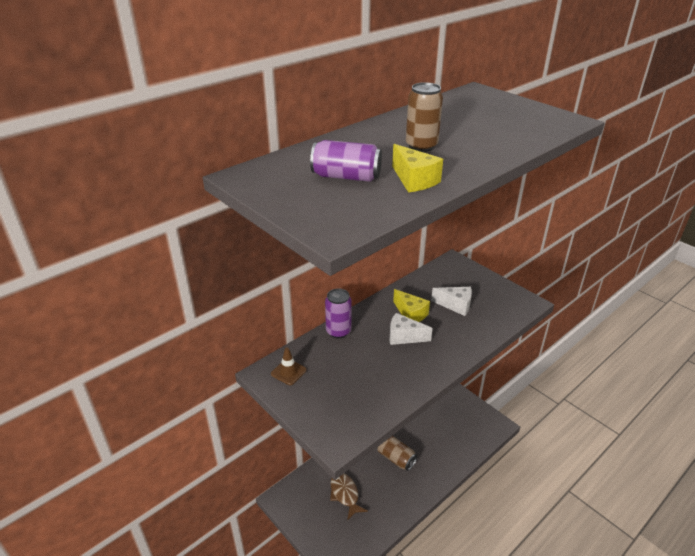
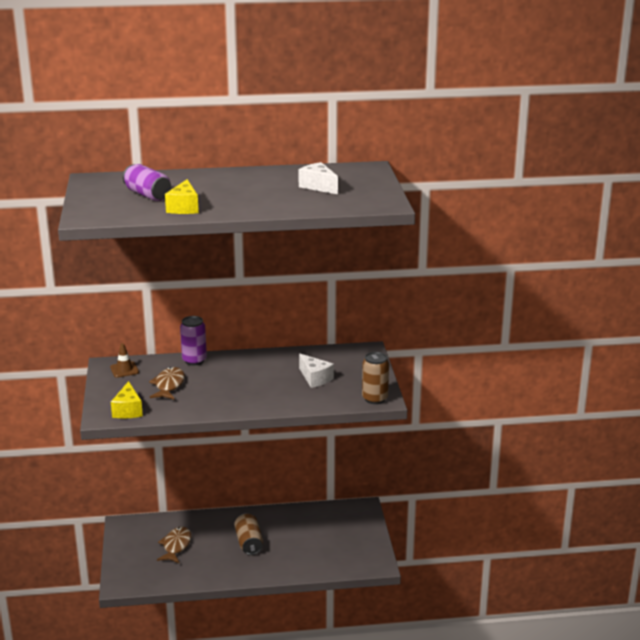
camera: 35 degrees right, 10 degrees down
(351, 370) = (169, 385): none -> brown fish
(404, 336) = (239, 382): white cheese -> white cheese (318, 186)
(410, 314) = (267, 370): yellow cheese -> yellow cheese (128, 410)
(421, 146) = (234, 191): brown can -> brown can (375, 399)

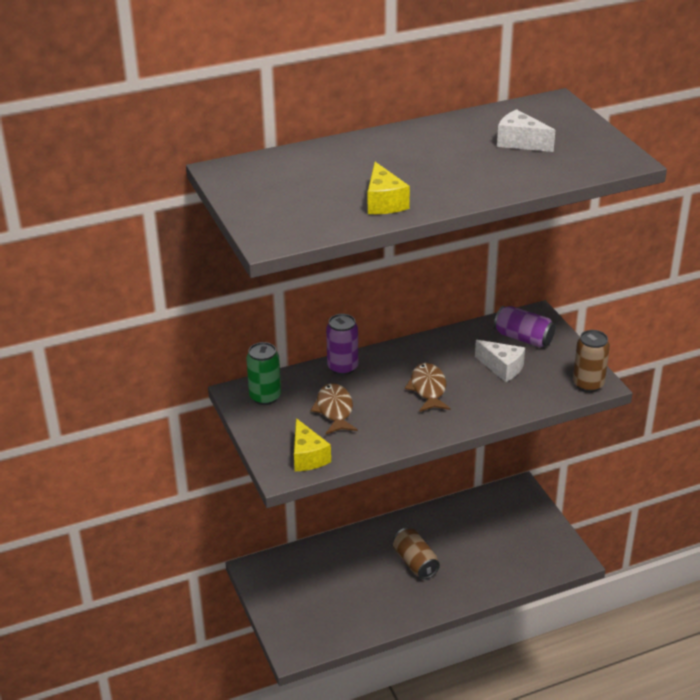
camera: 15 degrees left, 10 degrees up
(124, 370) = (265, 397): brown traffic cone -> green can
(148, 195) = (320, 188): purple can -> purple can (523, 338)
(176, 546) = (332, 585): brown fish -> brown fish (428, 389)

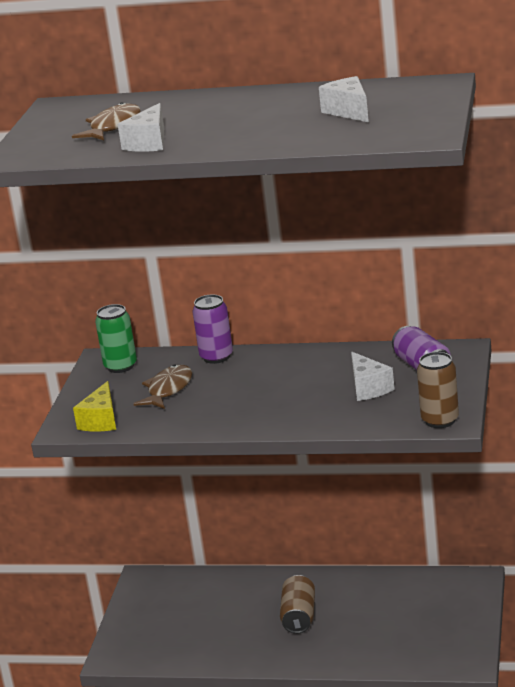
camera: 35 degrees right, 10 degrees down
(384, 202) = (149, 143): yellow cheese -> white cheese
(428, 389) = (274, 391): brown fish -> brown fish (112, 127)

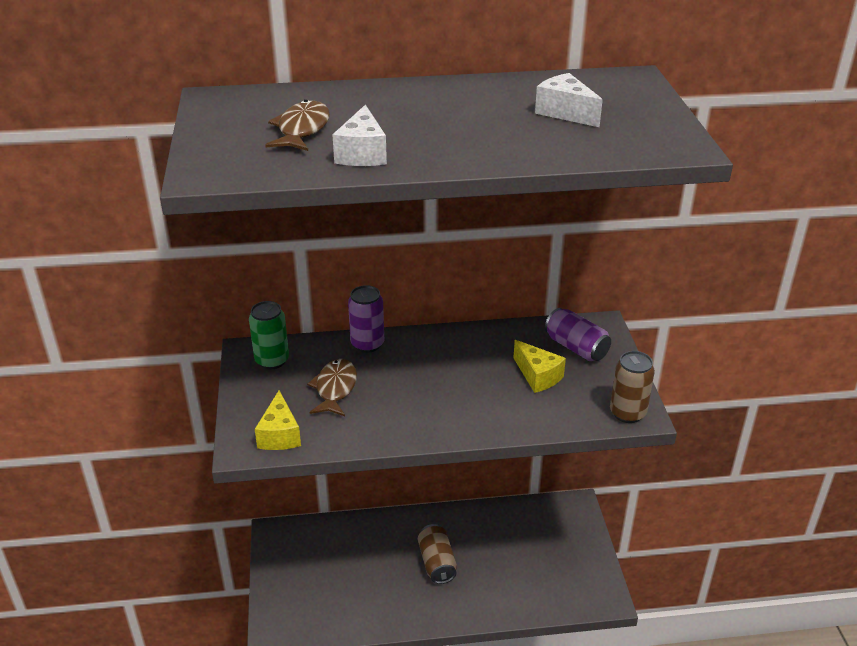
camera: 20 degrees left, 10 degrees up
(368, 388) = (538, 376): white cheese -> yellow cheese

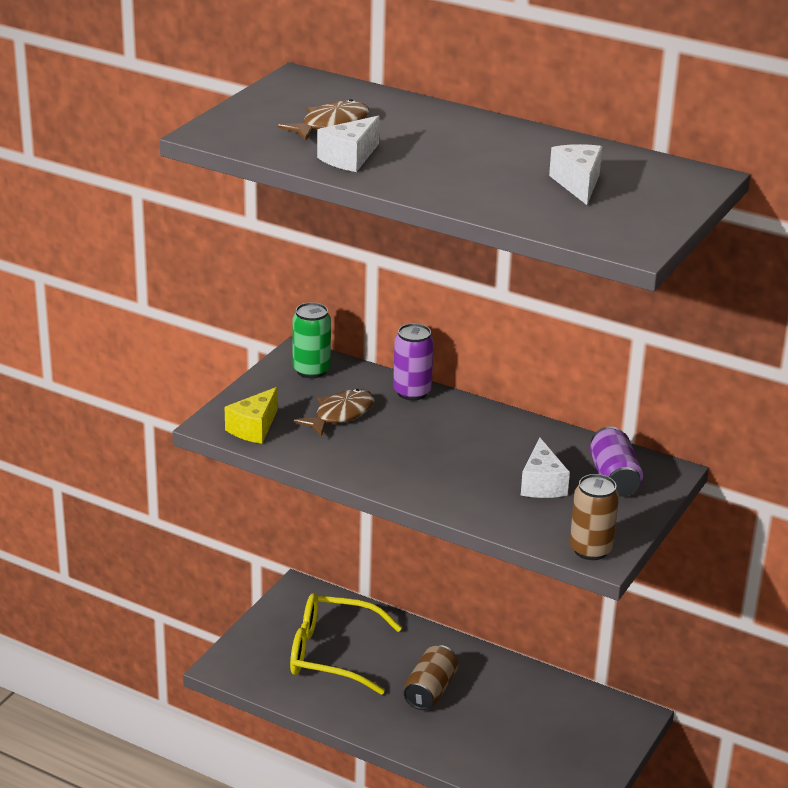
camera: 35 degrees right, 5 degrees down
(344, 573) = (332, 654): none -> yellow glasses
(538, 376) = (542, 484): yellow cheese -> white cheese

